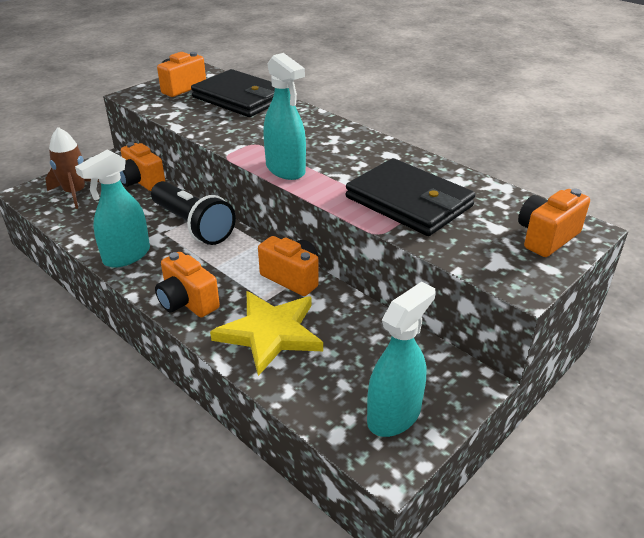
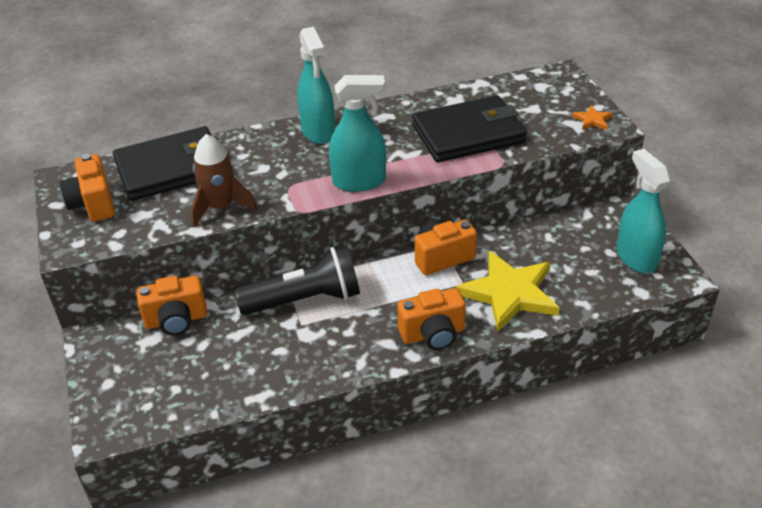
camera: 60 degrees left, 5 degrees up
(75, 193) = (150, 383): brown rocket -> brown rocket (220, 207)
(126, 256) = (323, 362): turquoise spray bottle -> turquoise spray bottle (318, 131)
(520, 271) = (592, 120): none -> orange star
(546, 237) = (560, 93): orange camera -> none

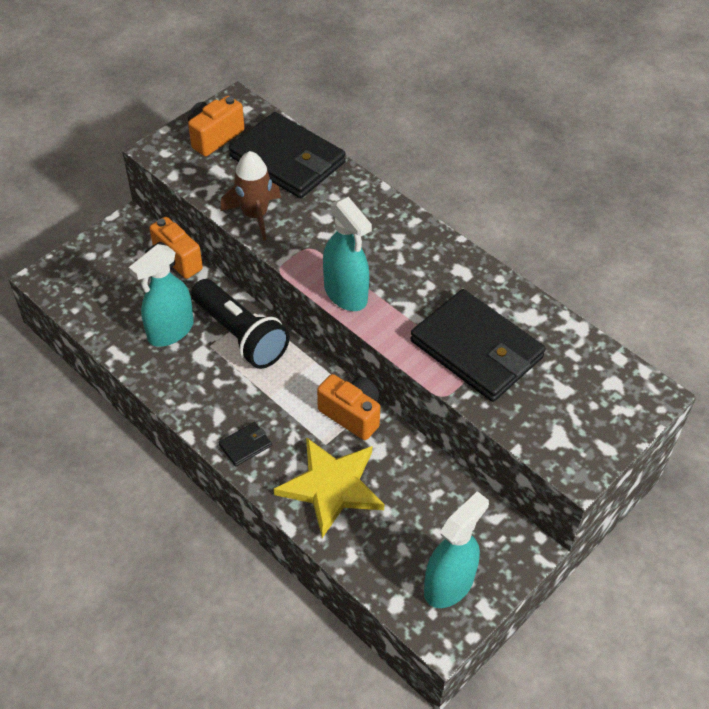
camera: 60 degrees right, 10 degrees up
(318, 131) = (404, 233): turquoise spray bottle -> turquoise spray bottle (170, 331)
(433, 334) = (245, 445): orange camera -> black wallet
(592, 120) = (577, 451): orange star -> none

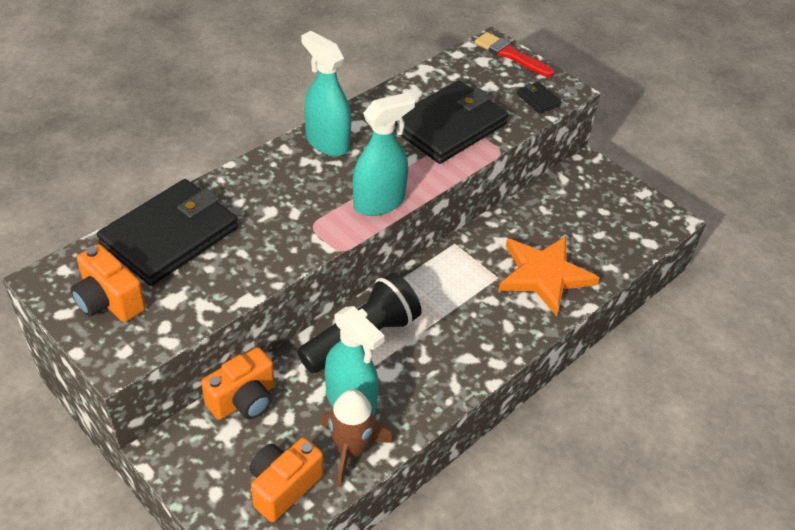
camera: 90 degrees left, 5 degrees down
(245, 445) = (502, 336): black wallet -> black wallet (538, 99)
(255, 215) = (256, 267): brown rocket -> brown rocket (350, 450)
(331, 487) = (544, 275): yellow star -> orange star
(352, 414) = (464, 256): orange camera -> orange camera (283, 487)
(449, 584) = (627, 210): turquoise spray bottle -> turquoise spray bottle (327, 142)
(635, 412) = (510, 55): none -> red brush

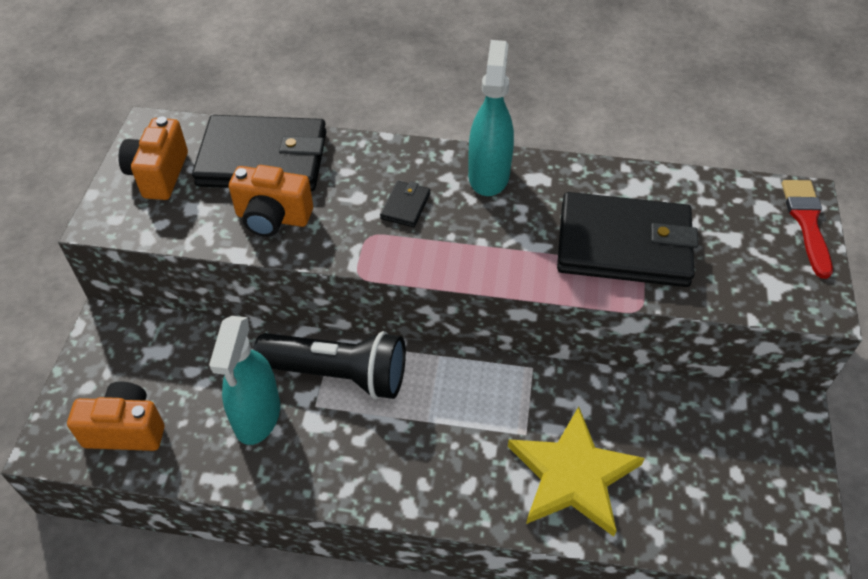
camera: 55 degrees right, 5 degrees up
(244, 400) = (195, 339): orange camera -> orange camera (273, 218)
(350, 450) = (202, 453): brown rocket -> none
(379, 202) = (451, 262): turquoise spray bottle -> none
(538, 99) = (766, 290): black wallet -> black wallet (405, 206)
(544, 275) = (573, 475): orange star -> yellow star

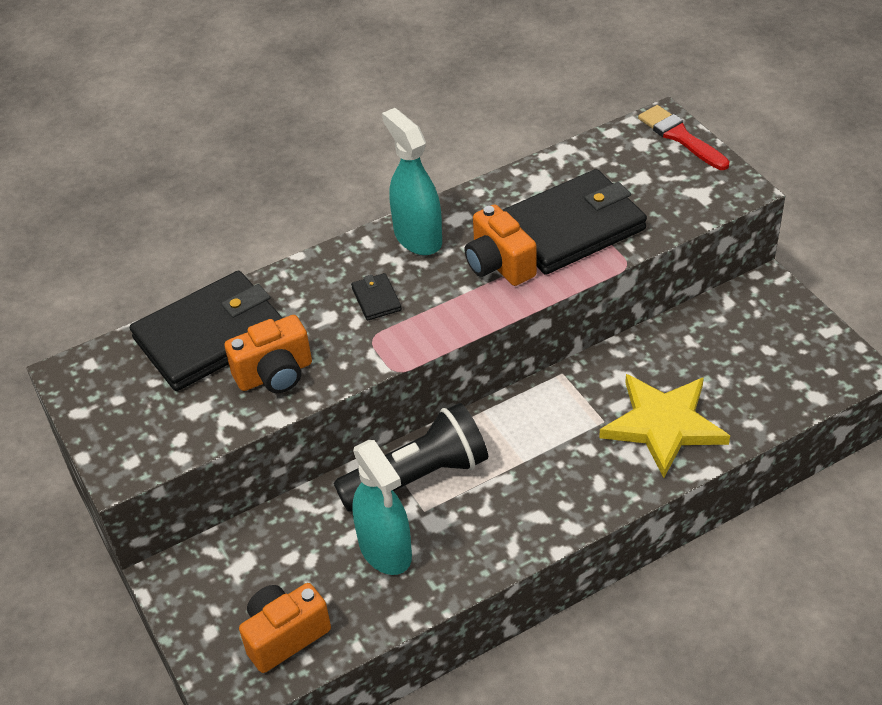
camera: 35 degrees left, 5 degrees down
(159, 174) = (128, 404): orange camera -> orange camera (499, 265)

